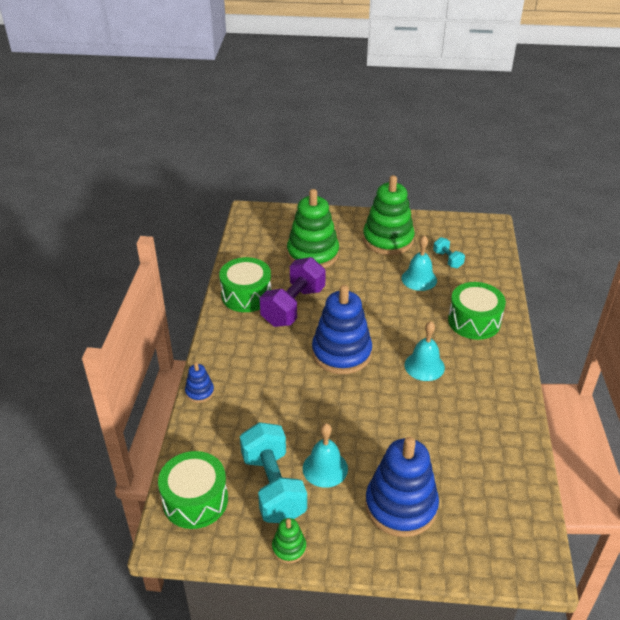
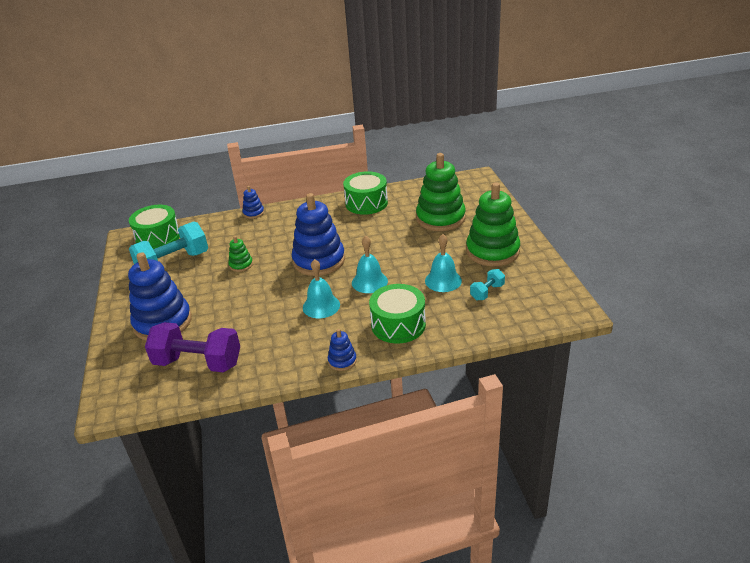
camera: 75 degrees right, 5 degrees down
(289, 548) = (122, 282): green stacking toy -> green stacking toy (241, 265)
(293, 306) = (364, 226): purple dumbbell -> purple dumbbell (198, 363)
(325, 468) = (193, 280): turquoise bell -> turquoise bell (369, 282)
(514, 367) = (342, 361): none -> blue stacking toy

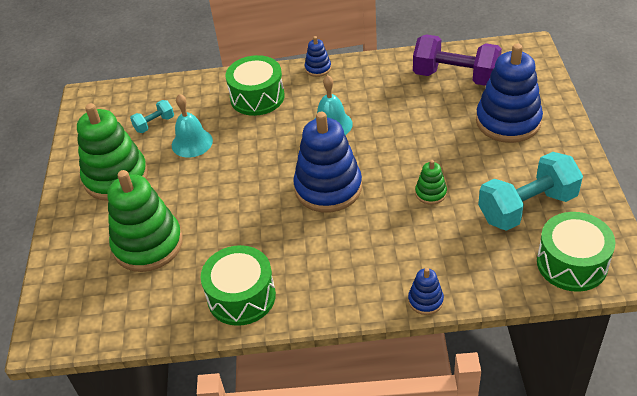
camera: 170 degrees left, 10 degrees up
(369, 282) = (273, 150): turquoise bell -> none

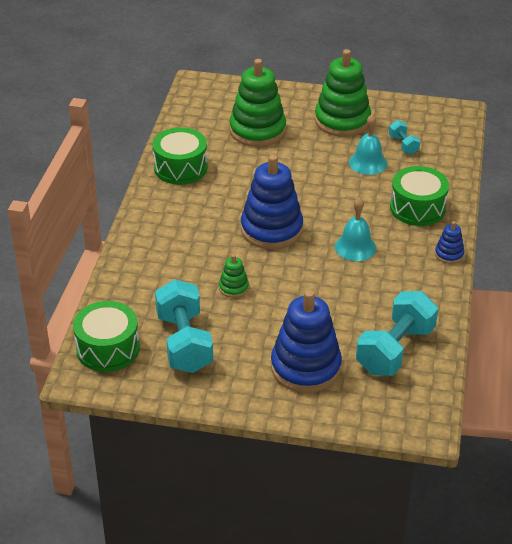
camera: 100 degrees right, 5 degrees down
(425, 300) = (122, 256): blue stacking toy -> none
(455, 76) = (395, 350): purple dumbbell -> turquoise dumbbell

